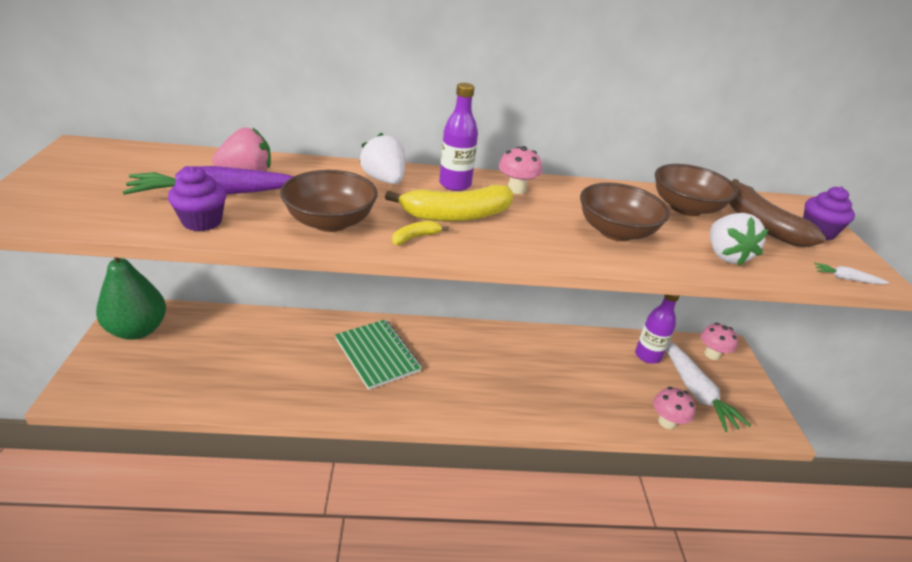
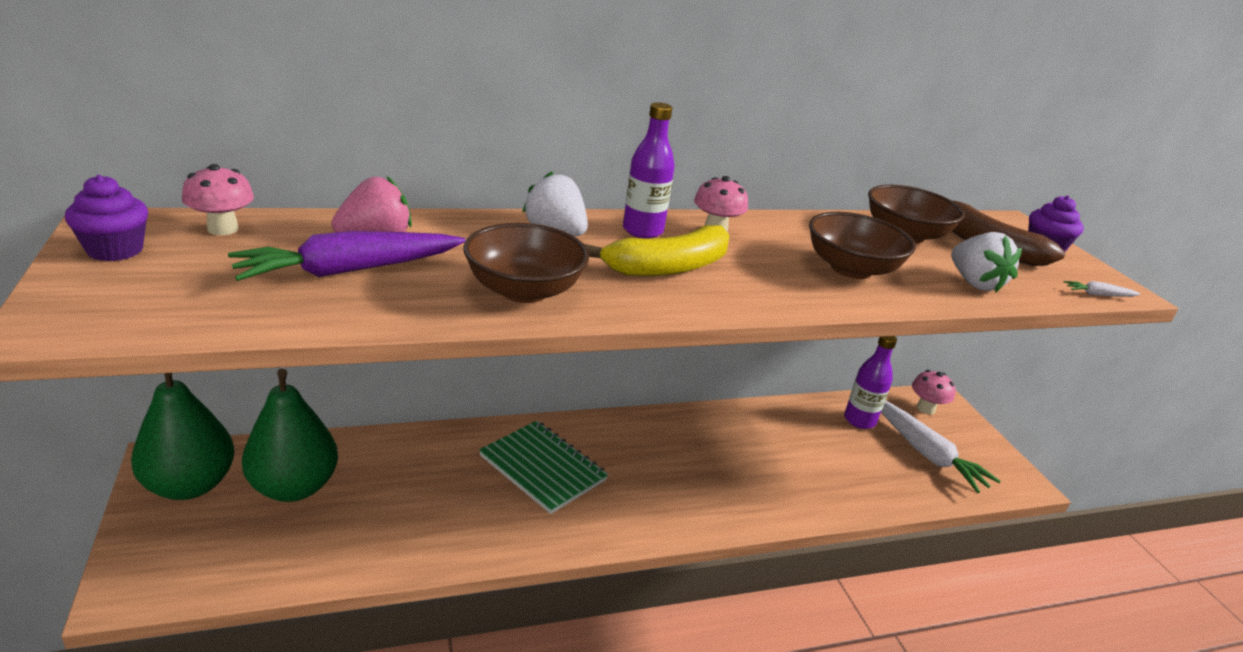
camera: 15 degrees left, 5 degrees down
(201, 342) = (294, 487): none -> green pear
(202, 221) = (358, 307): purple cupcake -> purple cupcake (115, 250)
(415, 237) = (637, 299): yellow banana -> none
(667, 422) = (910, 493): pink mushroom -> pink mushroom (223, 229)

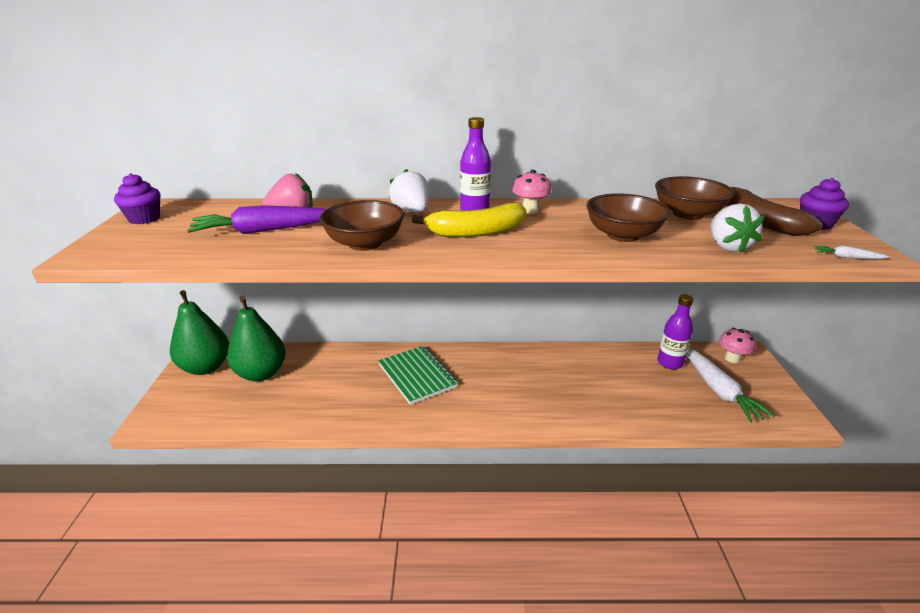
camera: 20 degrees right, 0 degrees up
(223, 229) = (209, 208): pink mushroom -> none

